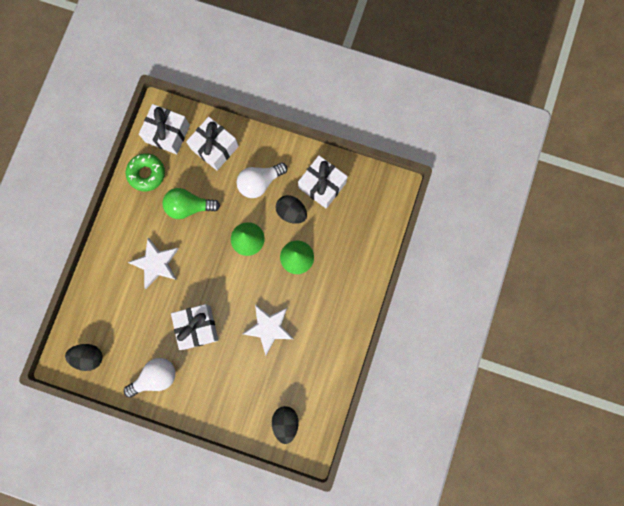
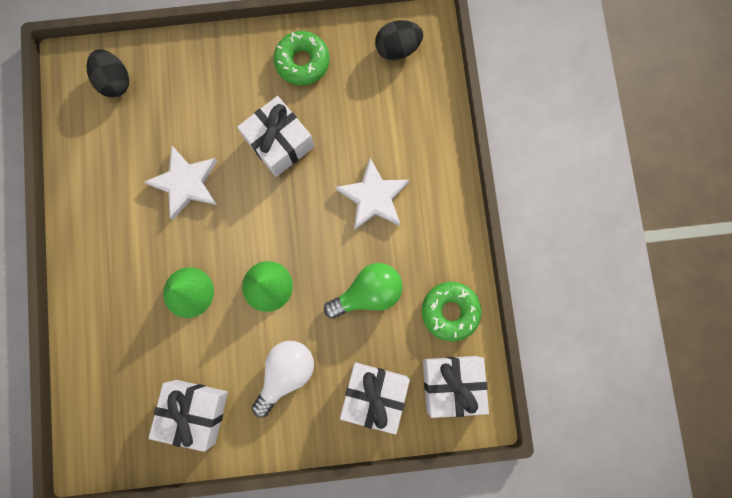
camera: 155 degrees right, 0 degrees up
(156, 377) = (302, 62): white light bulb -> green donut
(291, 212) = (222, 351): black egg -> none

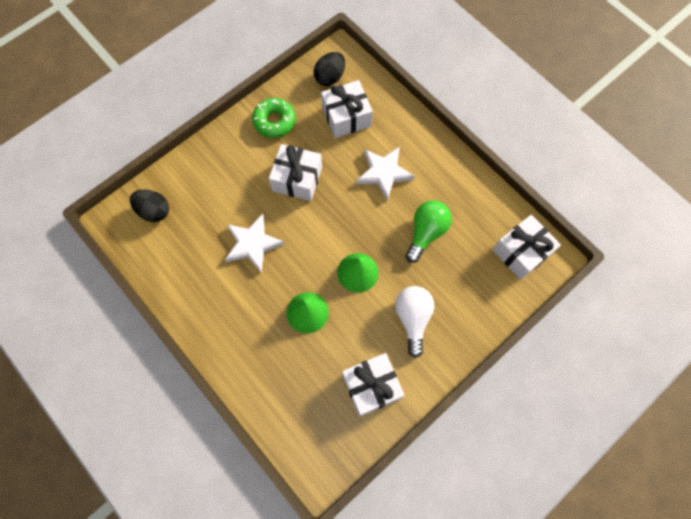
camera: 35 degrees left, 10 degrees down
(374, 394) = (479, 292): white gift -> white gift (346, 117)
(450, 311) = (485, 209): green donut -> none

